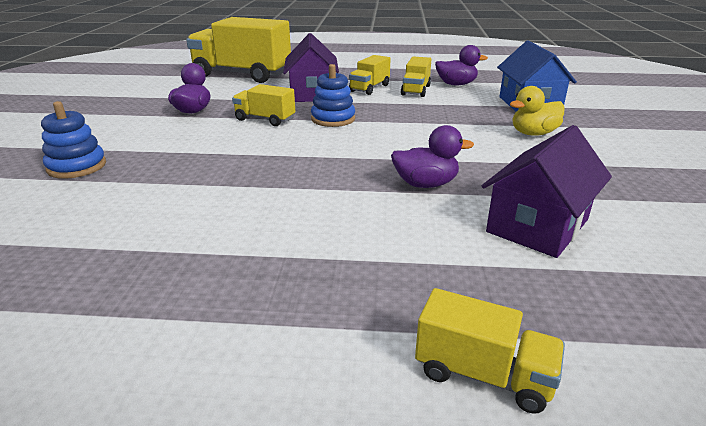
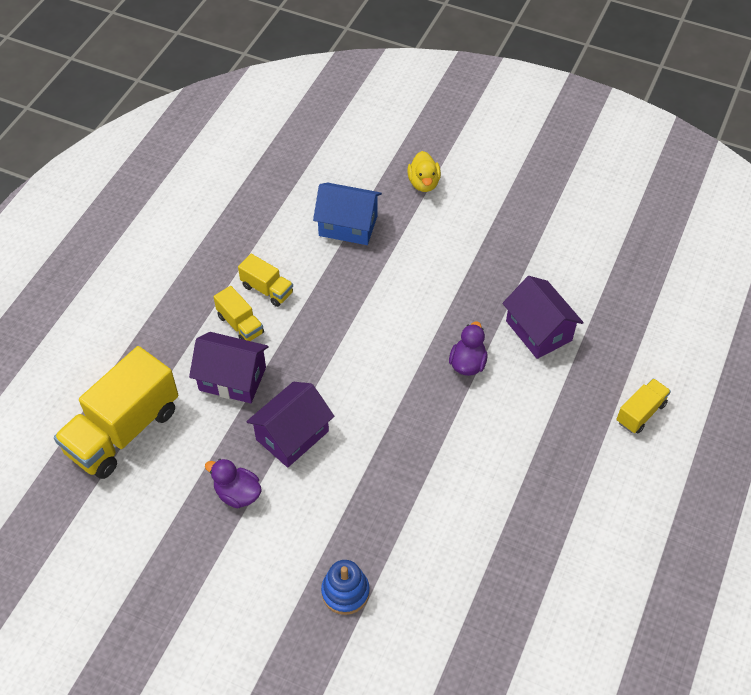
camera: 70 degrees left, 25 degrees up
(265, 119) = (292, 435): yellow truck -> purple house
(333, 119) = (316, 381): blue stacking toy -> none
(456, 84) = (265, 249): purple duck -> none
(533, 133) = (410, 258): yellow duck -> yellow duck (423, 183)

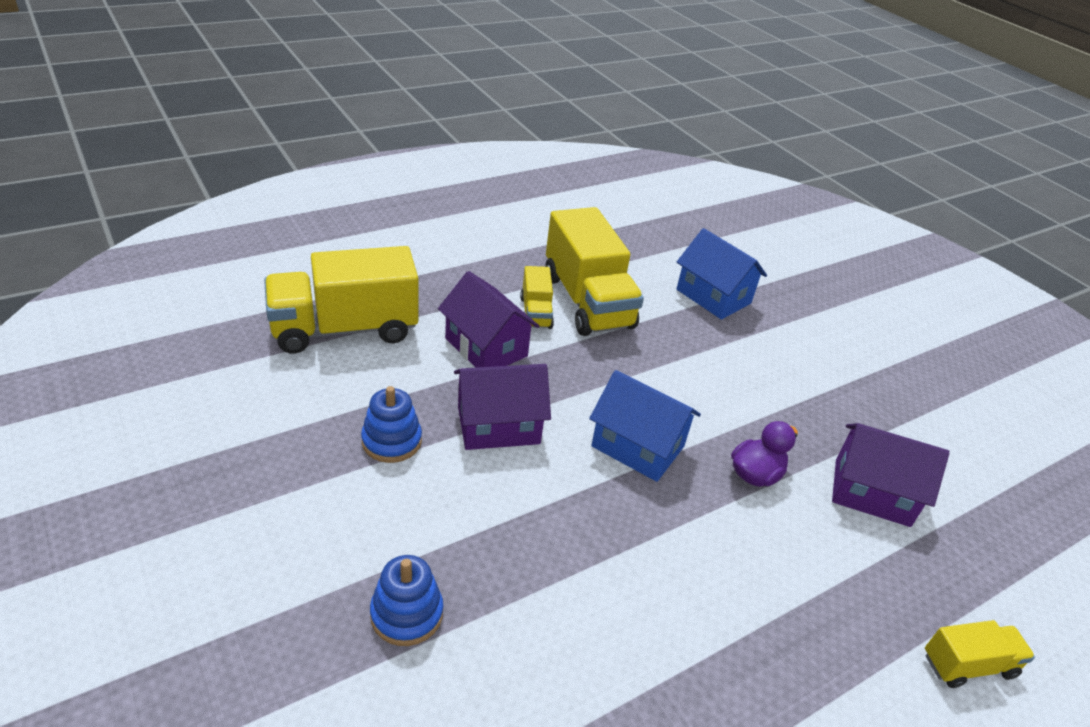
camera: 30 degrees right, 15 degrees down
(237, 494) = (391, 441): purple duck -> blue stacking toy
(267, 289) = (587, 301): yellow truck -> yellow truck, size x2.06
(387, 391) = (637, 446): none -> blue house
(423, 183) = (822, 304): yellow duck -> none
(538, 331) = (871, 492): purple house -> purple house turned 75 degrees counterclockwise

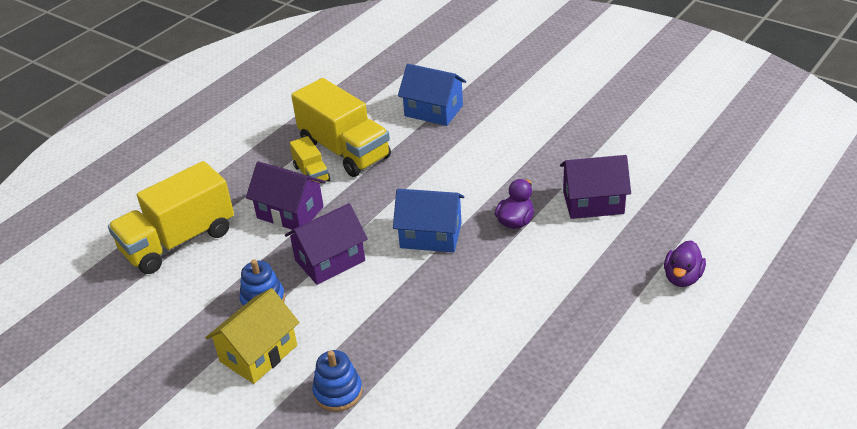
camera: 15 degrees left, 0 degrees up
(343, 509) = (258, 353): none -> yellow house
(968, 665) = (682, 278): yellow truck -> purple duck

